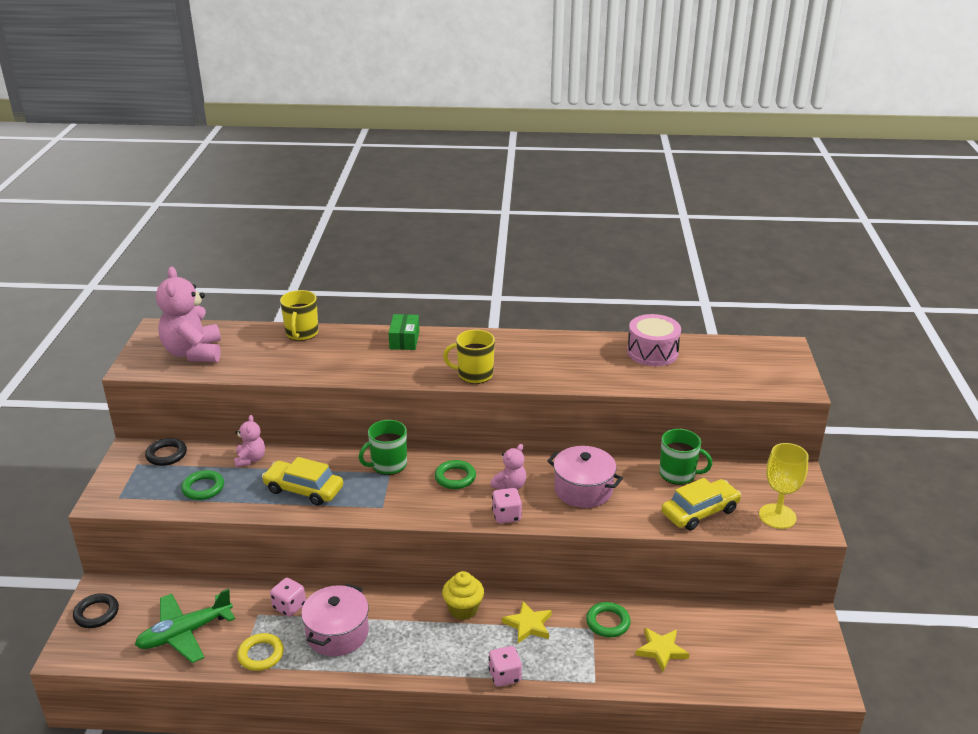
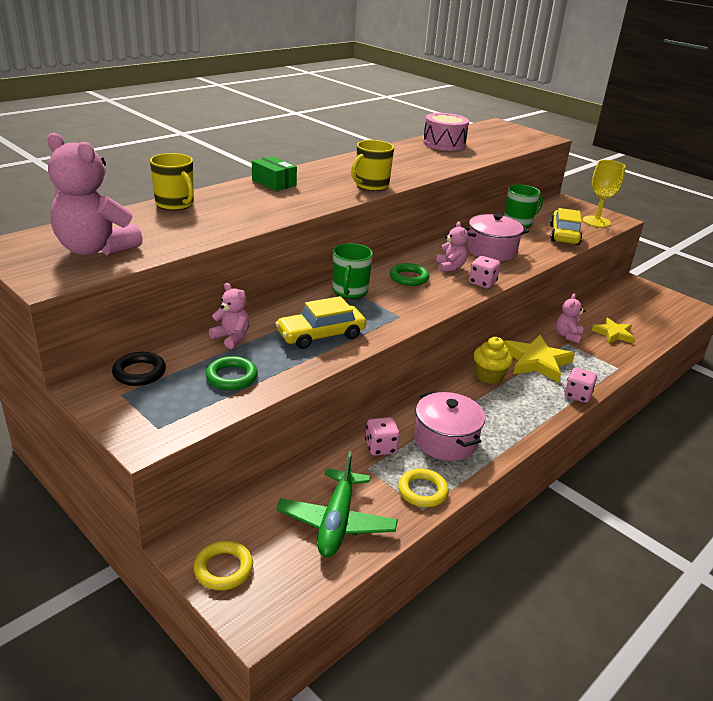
camera: 50 degrees left, 0 degrees up
(96, 613) = (223, 569): black ring -> yellow ring
(528, 625) = (536, 361): yellow star -> yellow star, size x1.58
(608, 622) = (568, 336): green ring -> pink teddy bear

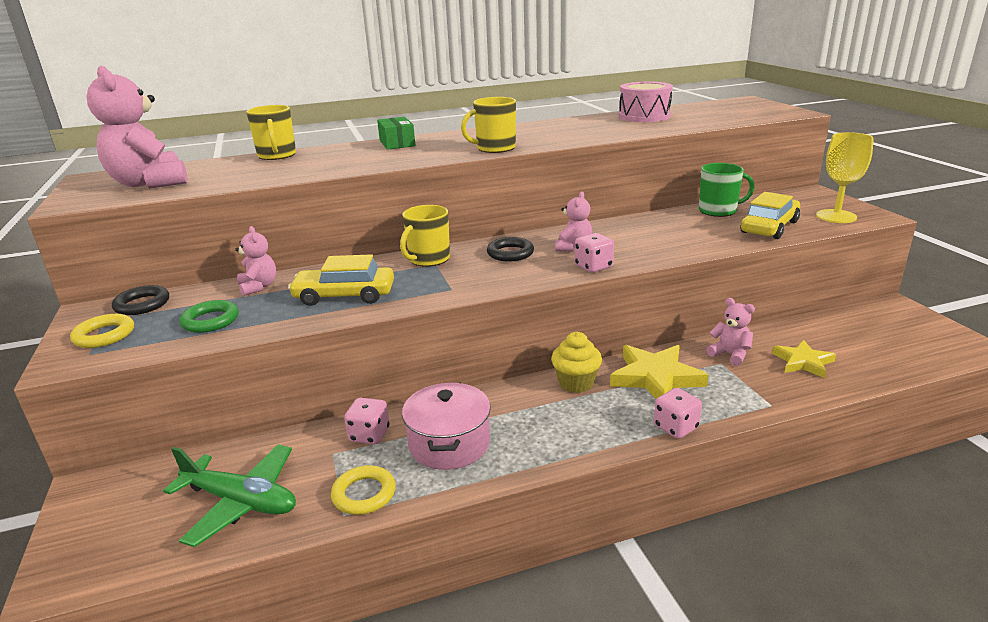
camera: 30 degrees right, 5 degrees down
(223, 569) = (90, 517): yellow ring -> yellow ring (104, 335)
(336, 522) = (241, 502): green plane -> green plane turned 105 degrees counterclockwise
(350, 291) = (428, 259): green mug -> yellow mug
(409, 278) = (510, 253): green ring -> black ring
(491, 250) = (647, 236): pink pot -> none
(568, 336) = (730, 355): pink teddy bear -> pink teddy bear turned 90 degrees clockwise

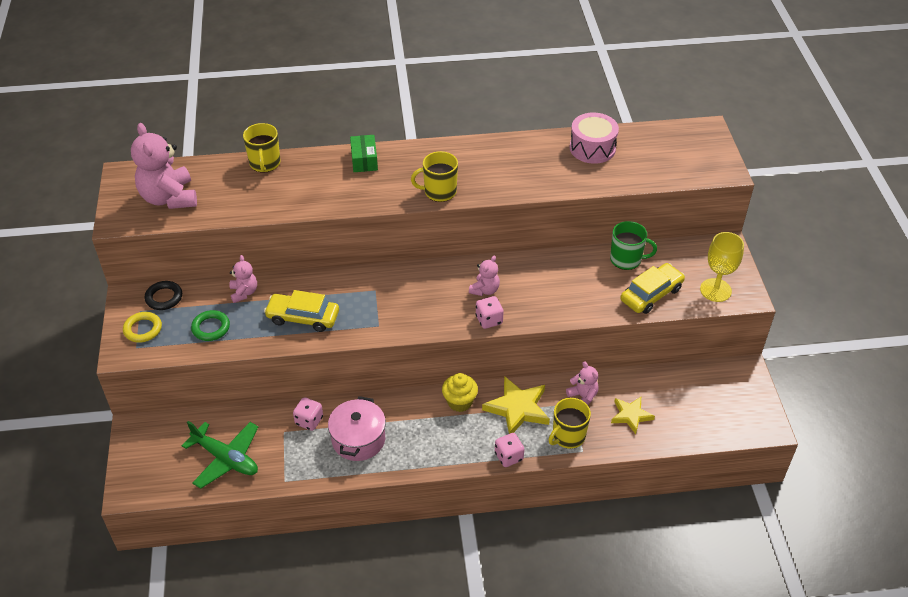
camera: 10 degrees right, 20 degrees up
(364, 494) = (298, 468): yellow ring -> none
(428, 259) = (371, 282): yellow mug -> yellow mug (568, 436)
(510, 253) = (434, 287): black ring -> none

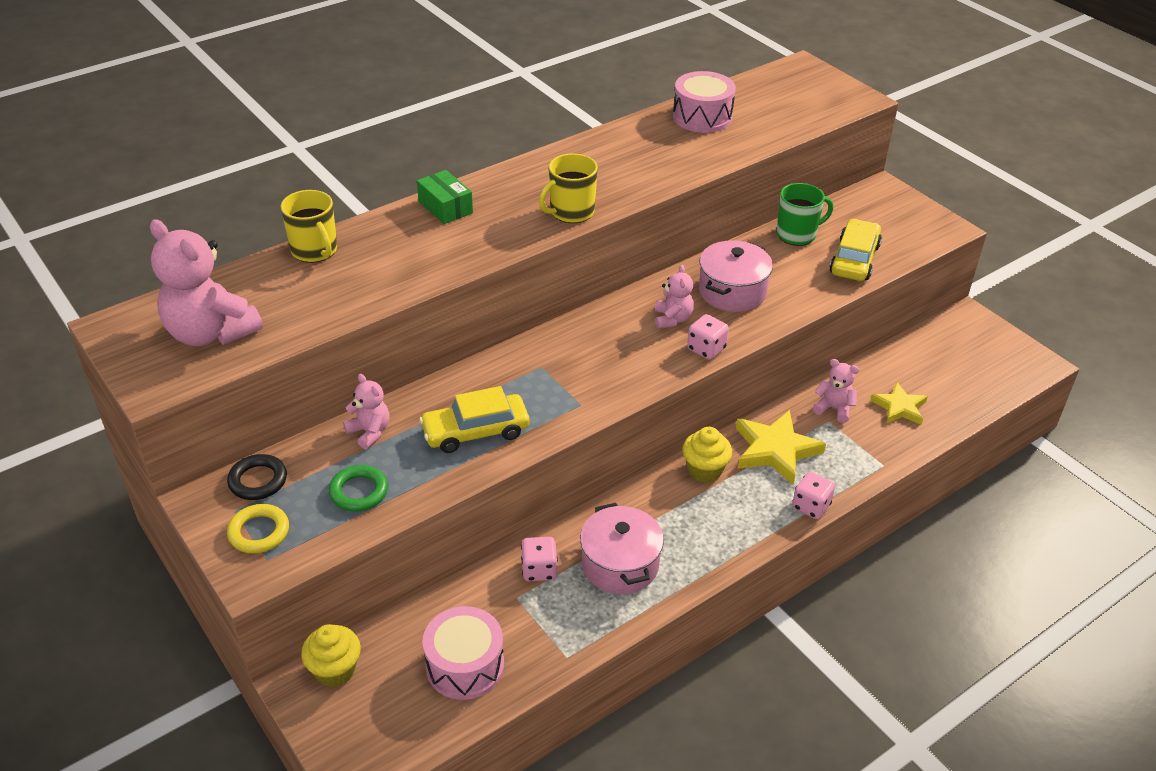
camera: 30 degrees left, 5 degrees down
(157, 428) = (335, 670): none -> yellow cupcake
(226, 458) = (465, 665): green plane -> pink drum
(542, 285) = (732, 291): none -> pink pot
(568, 436) = (854, 456): yellow mug -> none
(715, 290) = (913, 233): yellow goblet -> none

